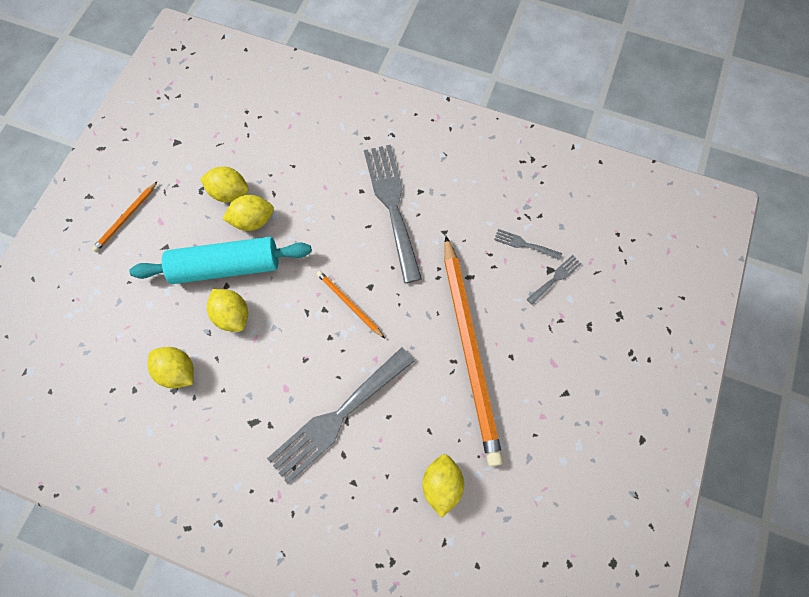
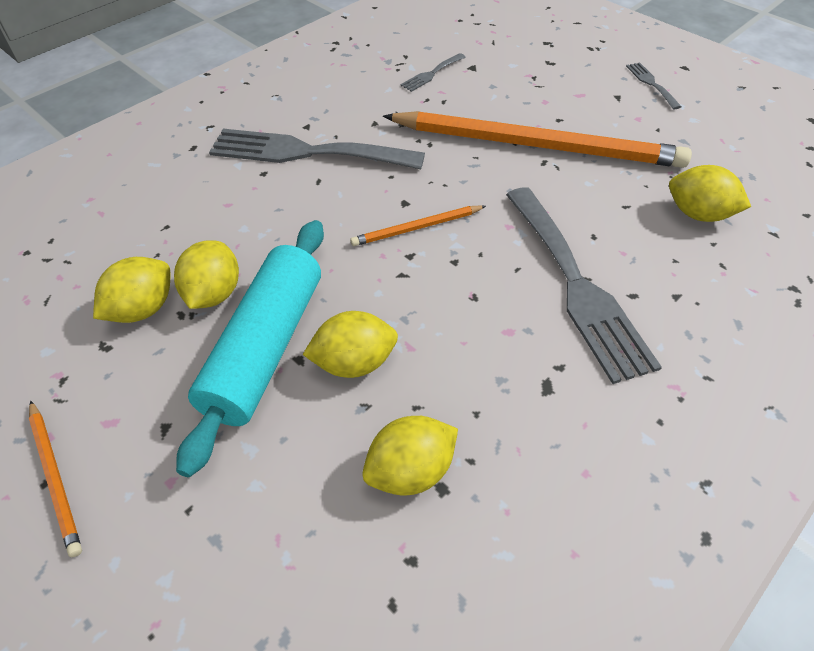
camera: 65 degrees left, 20 degrees down
(555, 278) = (484, 66): grey fork -> grey fork (651, 83)

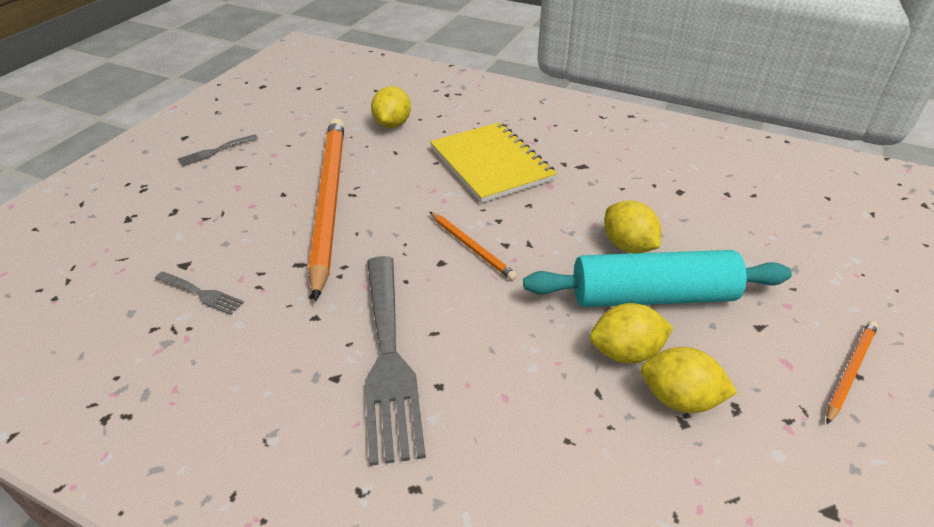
camera: 110 degrees left, 10 degrees down
(411, 471) = (681, 204): yellow lemon -> none
(576, 286) = (491, 164): grey fork -> yellow notebook

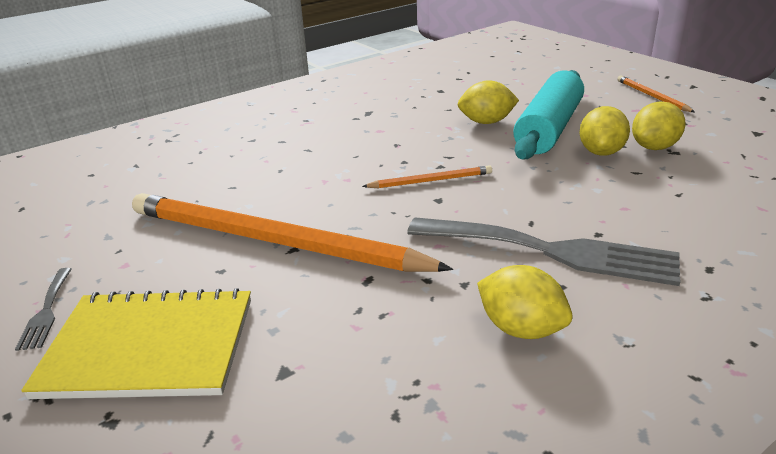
camera: 60 degrees left, 10 degrees down
(202, 294) = (360, 361): grey fork -> none
(392, 124) = (178, 178): yellow lemon -> yellow lemon (521, 329)
(491, 164) = (318, 146): yellow notebook -> yellow notebook (149, 347)

